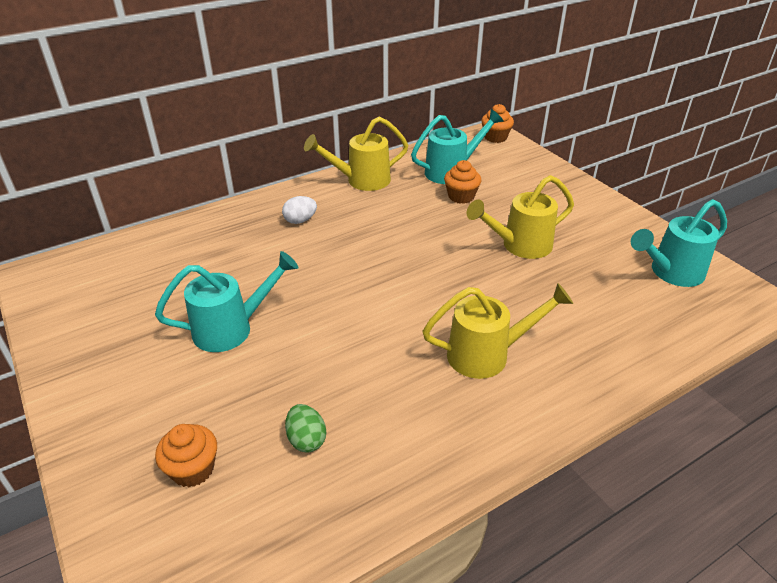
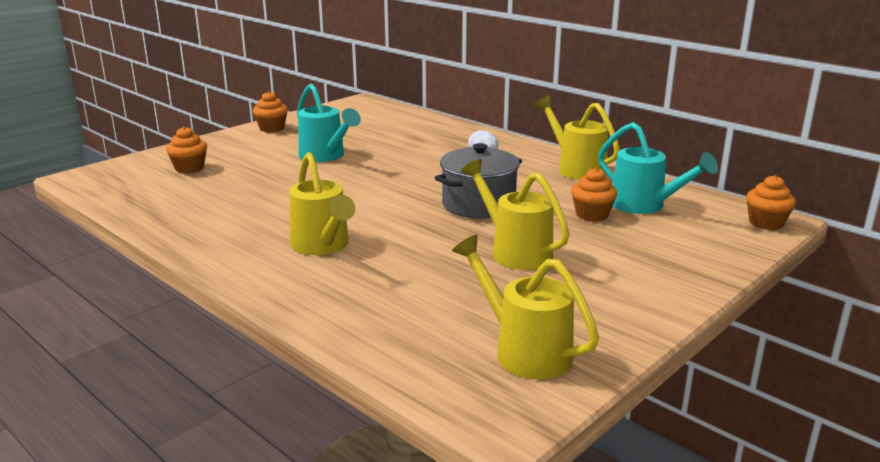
camera: 75 degrees right, 15 degrees down
(79, 371) = (272, 128): none -> orange cupcake
(306, 440) = (215, 193): green egg -> none
(421, 246) = (478, 205): none -> grey pot
(671, 273) = (524, 351): turquoise watering can -> yellow watering can

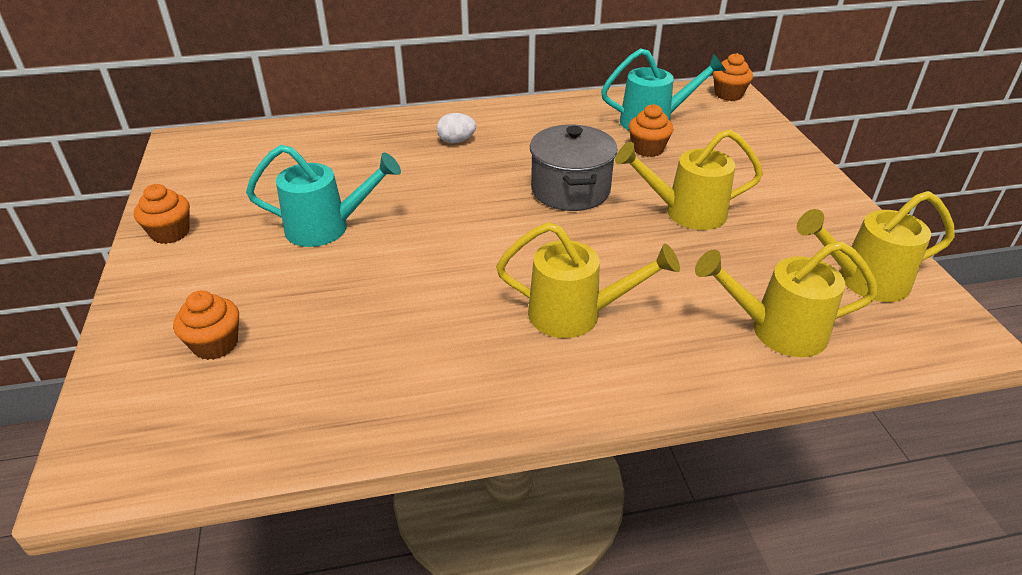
camera: 55 degrees left, 15 degrees up
(576, 168) = (545, 114): yellow watering can -> yellow watering can (777, 331)

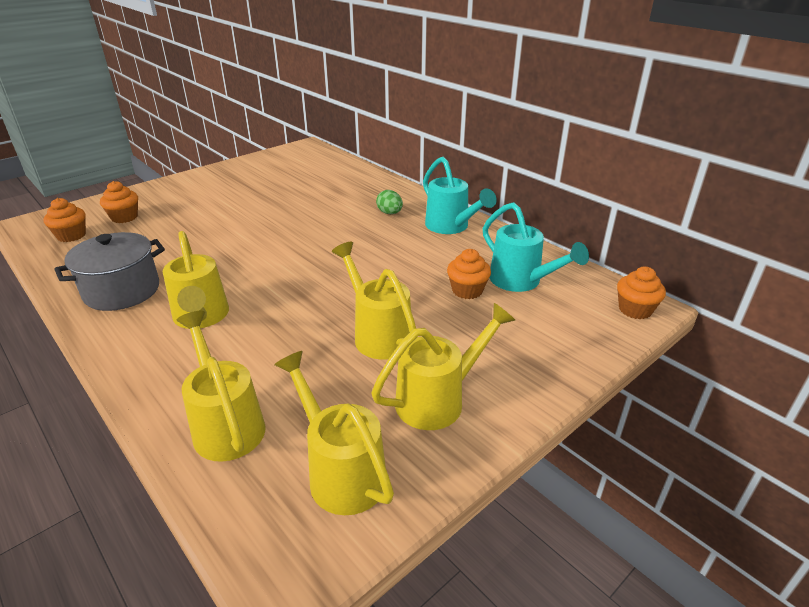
camera: 60 degrees right, 5 degrees down
(170, 233) = (215, 174): orange cupcake -> orange cupcake (71, 235)
(326, 228) = (248, 208): turquoise watering can -> turquoise watering can (451, 227)
(456, 141) = (390, 213): white egg -> green egg
(570, 190) = (364, 273): grey pot -> grey pot (122, 291)
(795, 211) = (438, 400): none -> yellow watering can

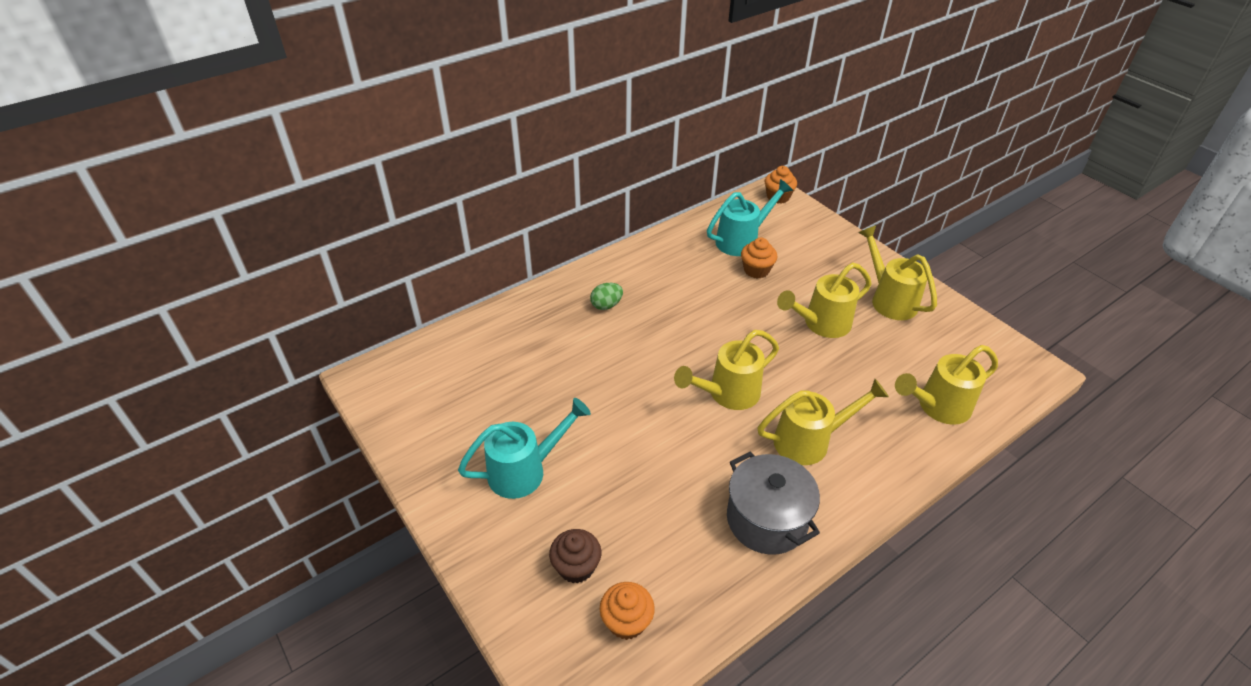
camera: 85 degrees left, 10 degrees up
(124, 217) = (576, 567): orange cupcake -> brown cupcake
(341, 472) = (963, 347): yellow watering can -> yellow watering can (728, 394)
(451, 227) = (643, 266): turquoise watering can -> turquoise watering can (524, 471)

